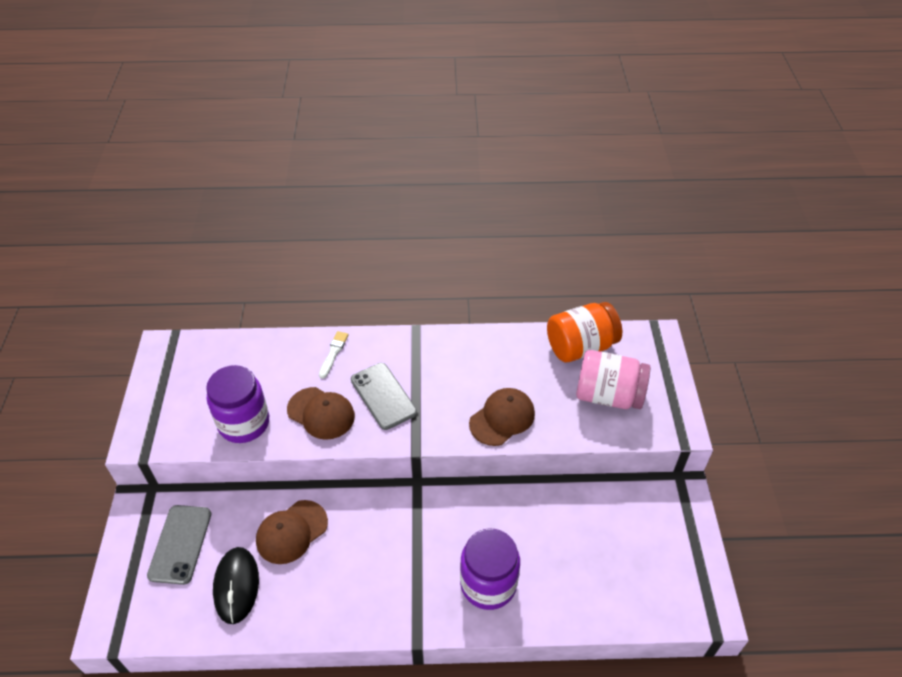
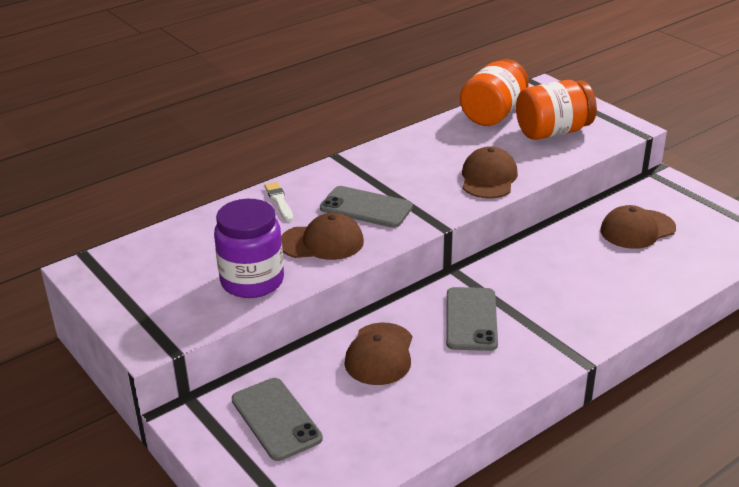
camera: 35 degrees left, 15 degrees down
(236, 586) = (375, 416): black mouse -> none
(381, 541) = (471, 319): none -> grey phone
(488, 584) = (594, 299): purple jar -> none
(599, 533) = (637, 229): none -> brown cap
(608, 395) = (553, 132): pink jar -> orange jar

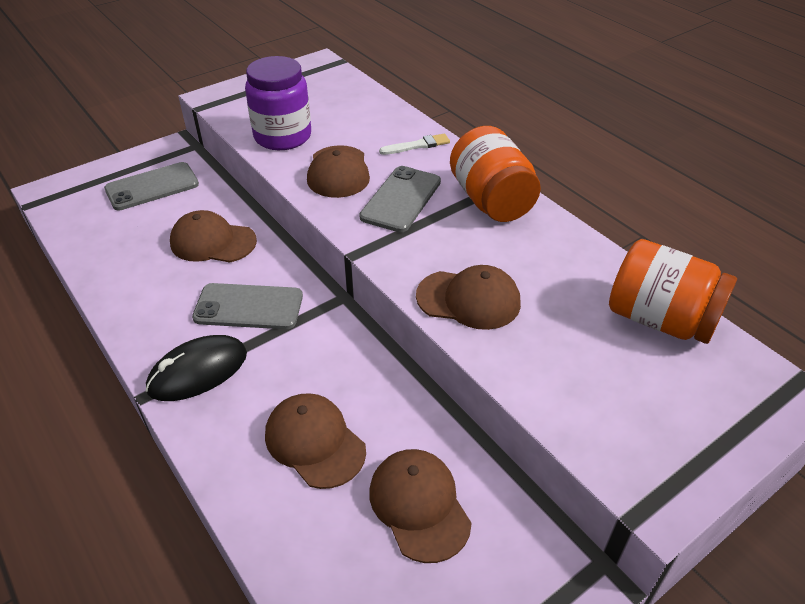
camera: 90 degrees right, 10 degrees up
(553, 132) = (616, 384): orange jar -> orange jar (491, 201)
(553, 337) = (198, 372): none -> black mouse
(603, 272) = (315, 442): none -> brown cap

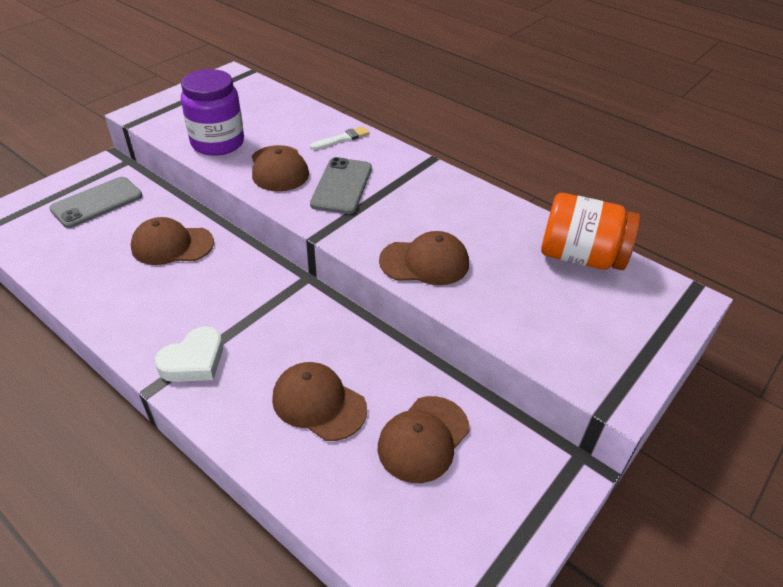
camera: 15 degrees left, 0 degrees up
(198, 372) = (194, 361): black mouse -> white heart
(248, 307) = (224, 298): grey phone -> none
(419, 505) = (423, 439): brown cap -> brown cap turned 105 degrees counterclockwise
(491, 201) = (419, 178): orange jar -> none

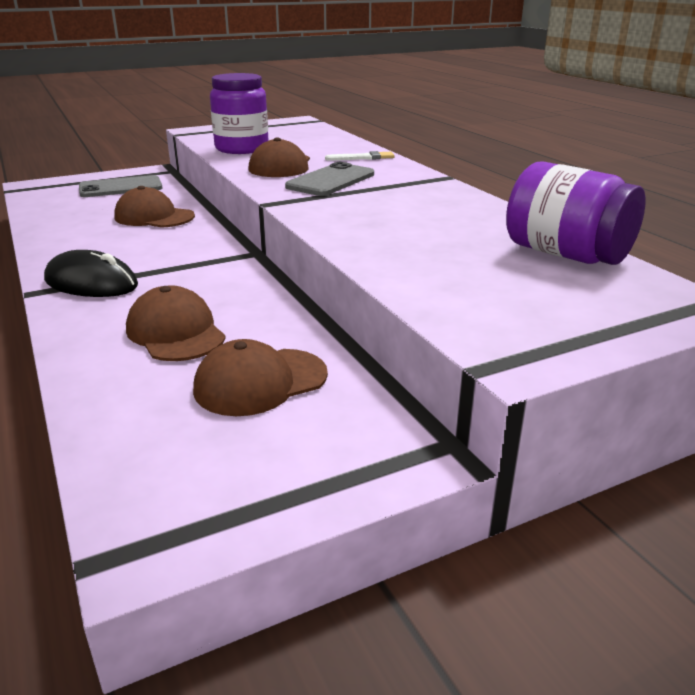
camera: 25 degrees right, 15 degrees down
(194, 361) = (91, 283): white heart -> black mouse
(425, 262) = (366, 232): brown cap -> none
(580, 257) = (566, 254): orange jar -> purple jar

